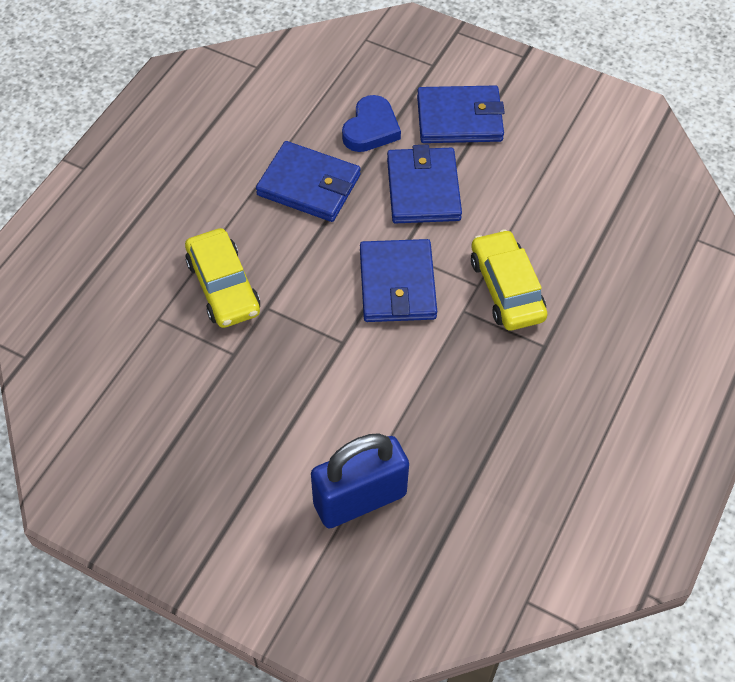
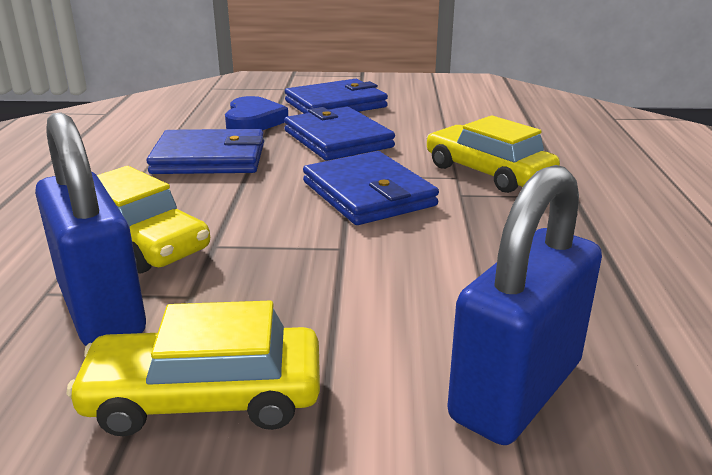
camera: 25 degrees left, 30 degrees down
(183, 347) = (101, 309): none -> blue padlock
(212, 438) = (205, 397): none -> yellow car

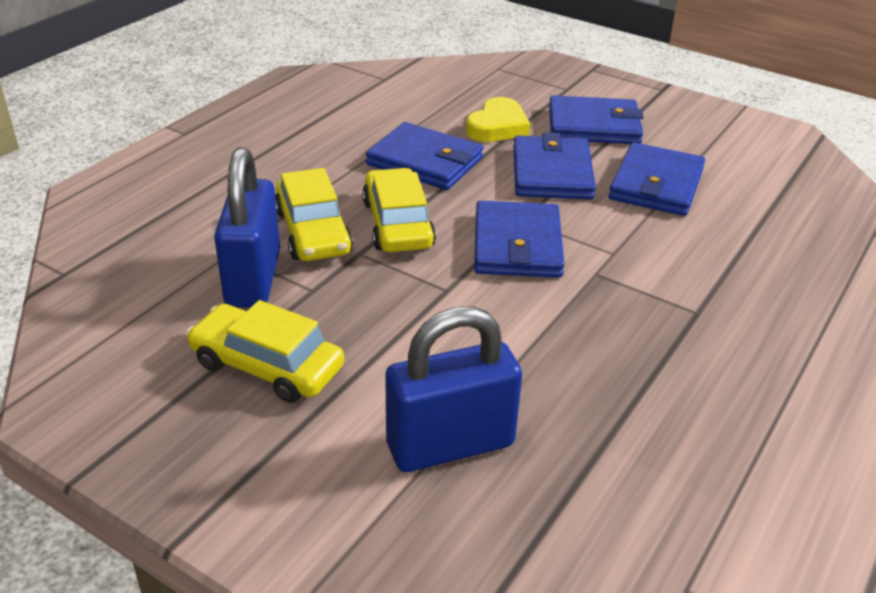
camera: 30 degrees right, 10 degrees up
(253, 121) = (497, 126): blue heart -> yellow heart
(431, 127) = (656, 184): none -> blue wallet
(488, 172) = (648, 258): yellow car -> yellow car (398, 224)

